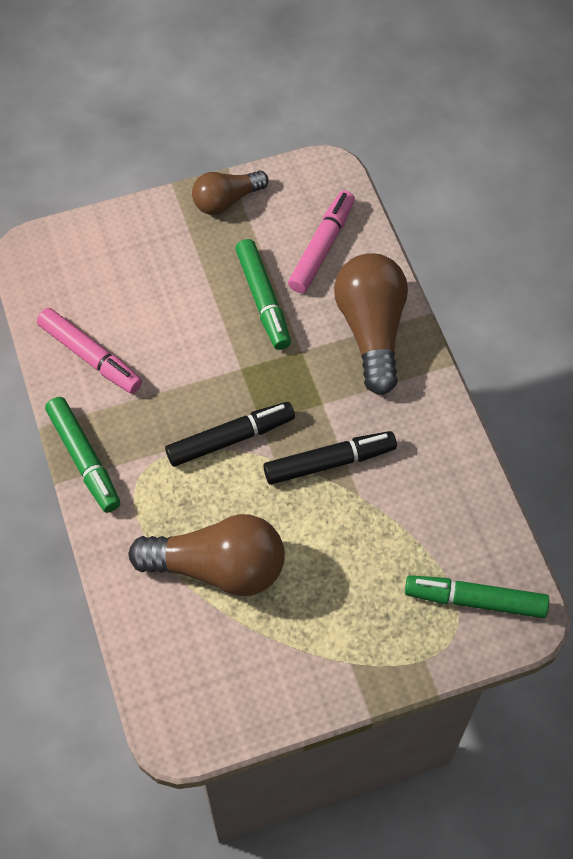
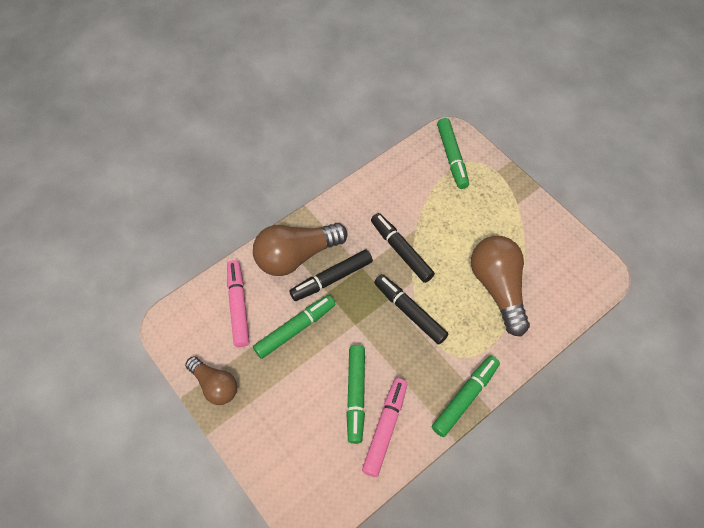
camera: 110 degrees left, 0 degrees up
(146, 339) = (356, 395): none -> green marker
(319, 361) = (331, 279): none -> black marker
(322, 247) = (238, 306): pink marker -> pink marker turned 75 degrees clockwise

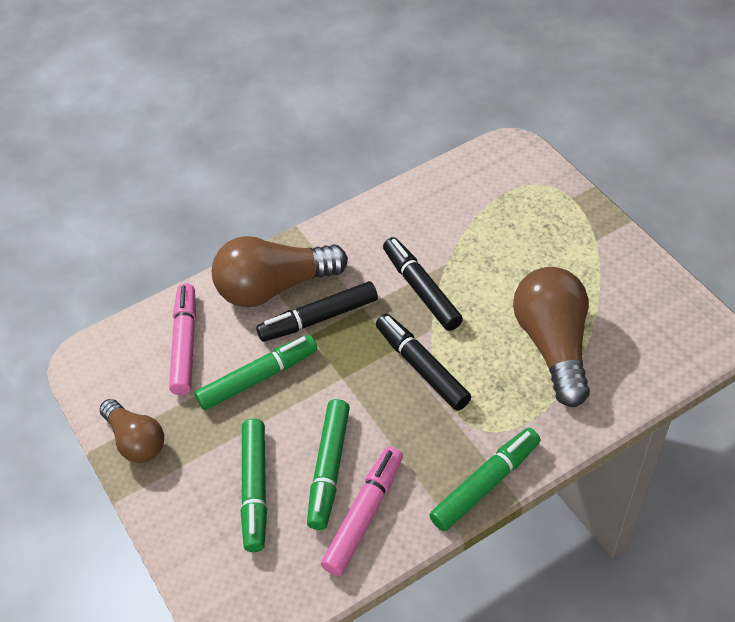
camera: 10 degrees right, 10 degrees down
(452, 157) = (510, 177): green marker -> green marker (255, 489)

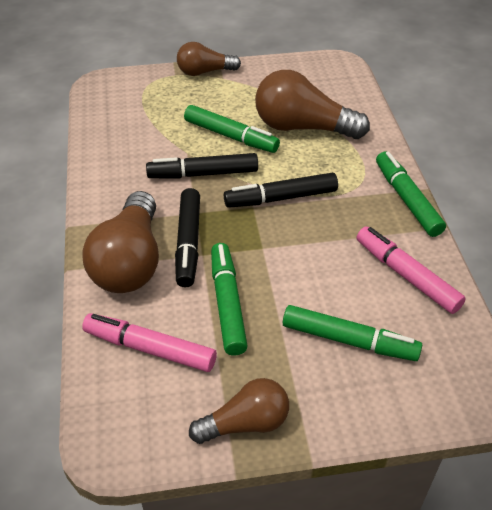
camera: 70 degrees left, 5 degrees down
(329, 468) = (351, 283): green marker -> green marker (231, 136)
(595, 219) = (205, 72): none -> brown light bulb

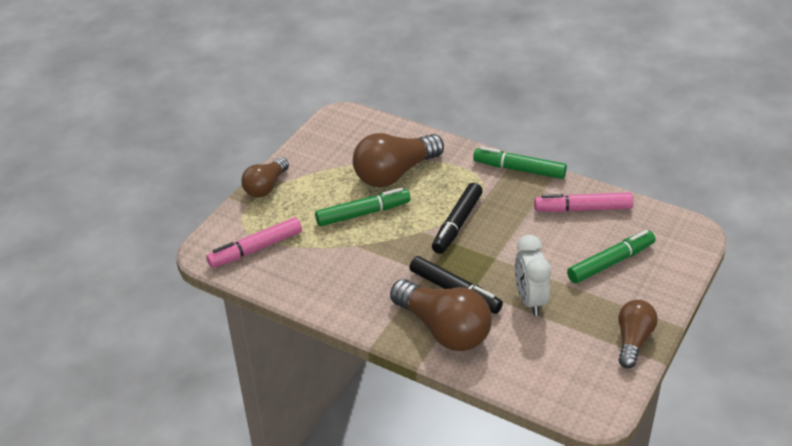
camera: 50 degrees left, 5 degrees down
(150, 349) = (535, 356): pink marker -> pink marker (256, 249)
(203, 174) = (389, 248): black marker -> none
(227, 303) = (530, 300): green marker -> white clock

